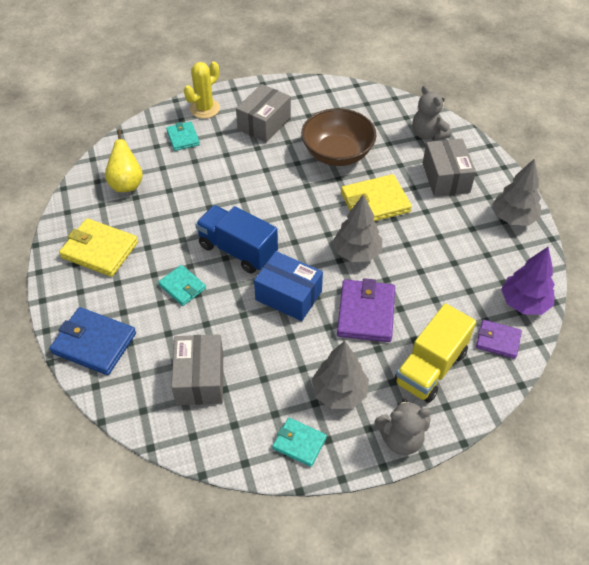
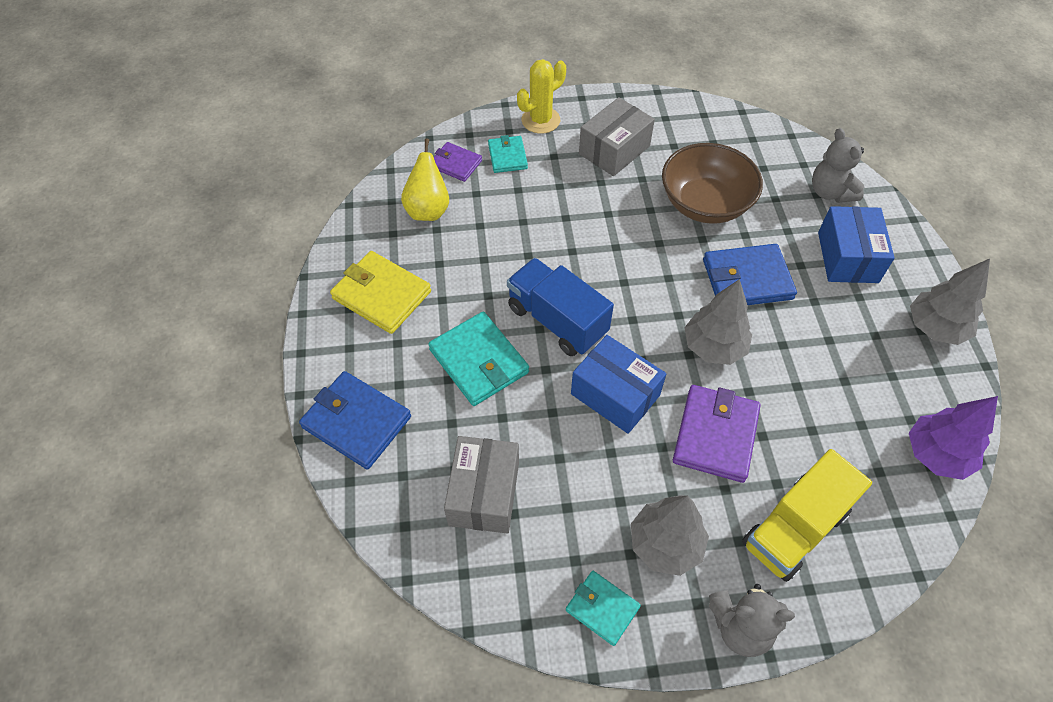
camera: 10 degrees right, 5 degrees up
(182, 287) = (478, 361): turquoise wallet -> turquoise wallet, size x1.67
(375, 202) = (747, 279): yellow wallet -> blue wallet
(445, 178) = (847, 257): grey box -> blue box
(498, 340) = (893, 504): purple wallet -> purple wallet (456, 164)

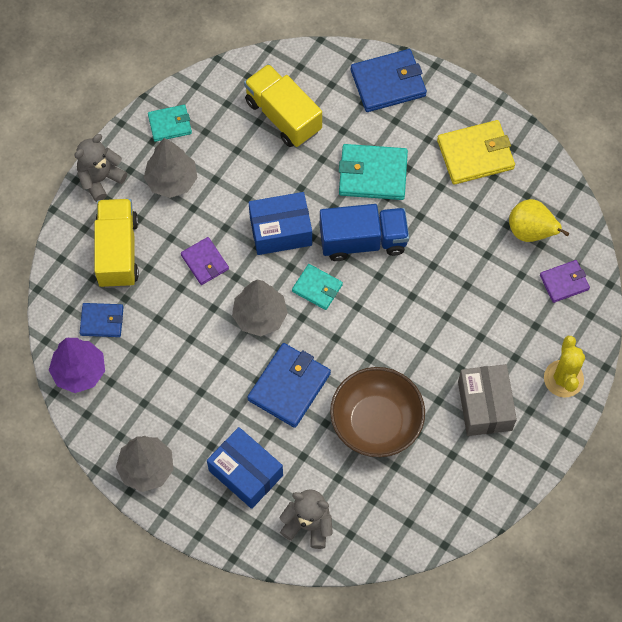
camera: 130 degrees right, 10 degrees up
(484, 493) = (283, 116): grey box -> yellow truck
(507, 156) = (542, 324): turquoise wallet -> turquoise wallet (317, 288)
(715, 435) = (204, 262): purple wallet -> purple wallet, size x0.60
(872, 478) = (102, 321): none -> blue wallet

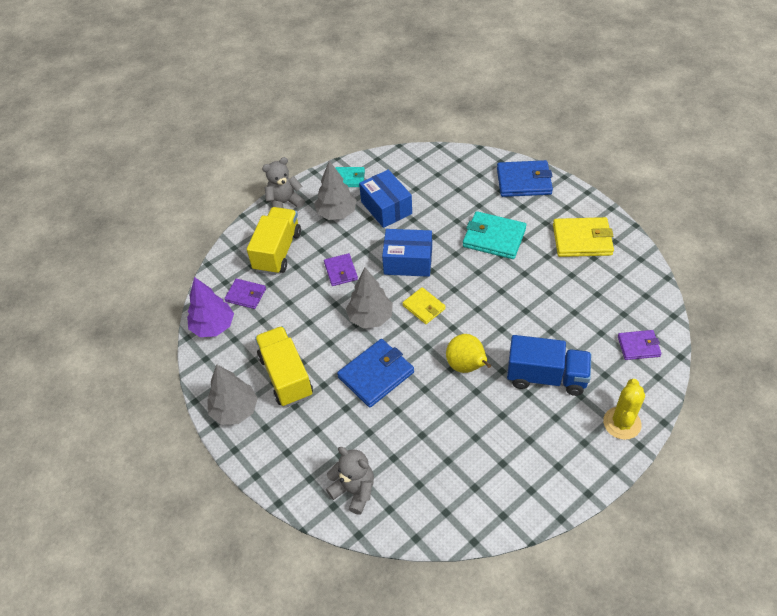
camera: 20 degrees right, 15 degrees down
(102, 321) = (245, 295): blue wallet -> purple wallet
(246, 473) = (315, 434): blue box -> blue box (386, 208)
(283, 116) = (435, 188): yellow truck -> yellow truck (286, 376)
(317, 288) = (424, 307): turquoise wallet -> yellow wallet
(363, 241) = (472, 281): blue truck -> blue truck (546, 377)
(376, 422) = (441, 420): brown bowl -> none
(485, 406) = (543, 429): grey box -> none
(530, 232) = (616, 303): yellow pear -> yellow pear (466, 366)

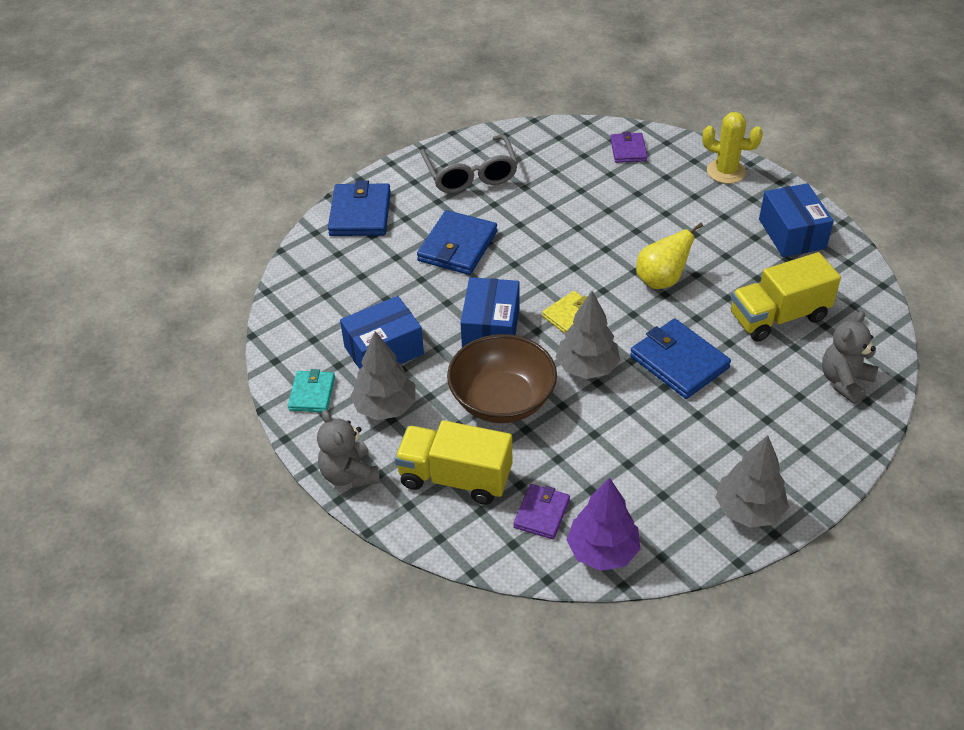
camera: 90 degrees left, 5 degrees down
(286, 376) = (687, 455): yellow truck -> yellow truck (778, 317)
(340, 271) = (502, 400): purple wallet -> brown bowl
(494, 238) = (457, 246): turquoise wallet -> blue wallet
(538, 471) = (792, 234): none -> blue box
(546, 377) = (672, 218): blue truck -> none
(582, 240) = (470, 174): yellow wallet -> grey glasses

